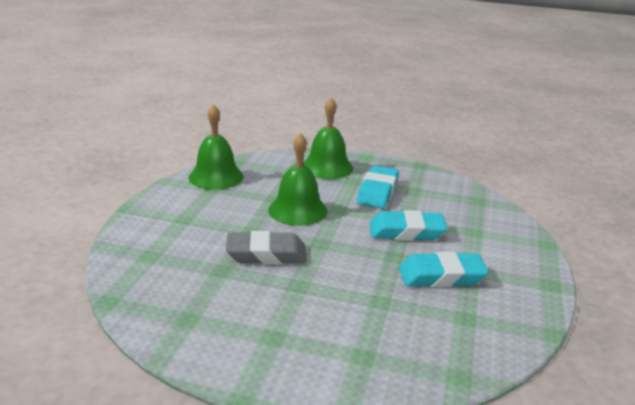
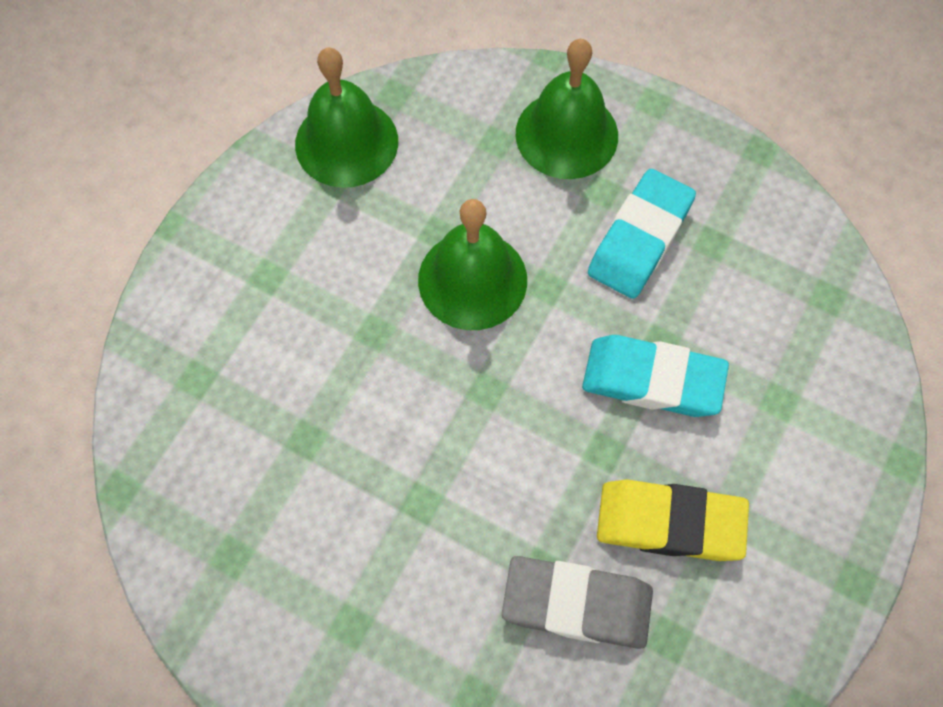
camera: 15 degrees right, 40 degrees up
(266, 254) = (387, 407): grey eraser -> grey eraser (576, 604)
(441, 276) = (669, 523): turquoise eraser -> yellow eraser

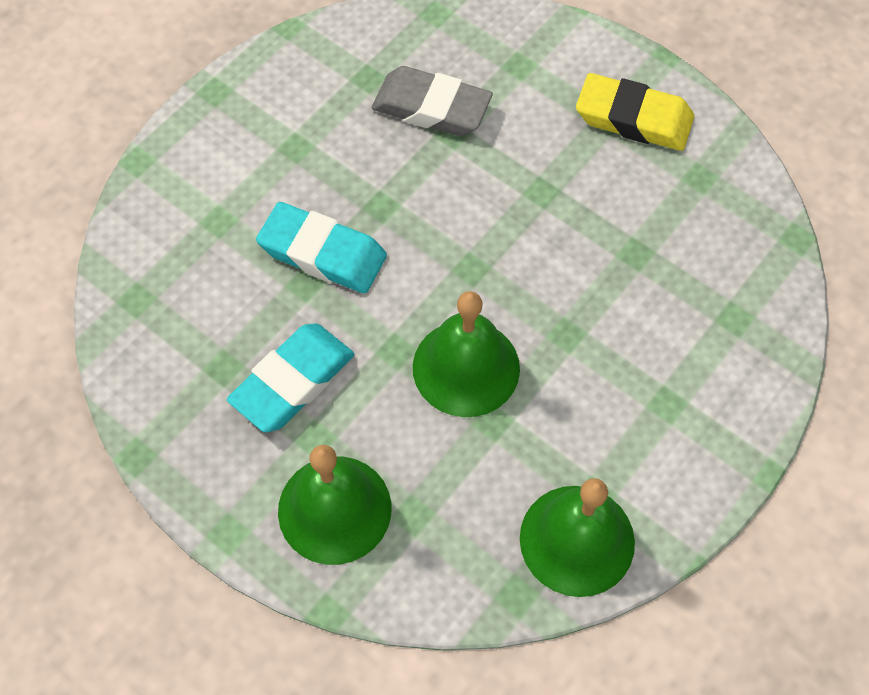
camera: 170 degrees left, 5 degrees down
(669, 523) = (343, 148): yellow eraser -> yellow eraser (633, 118)

